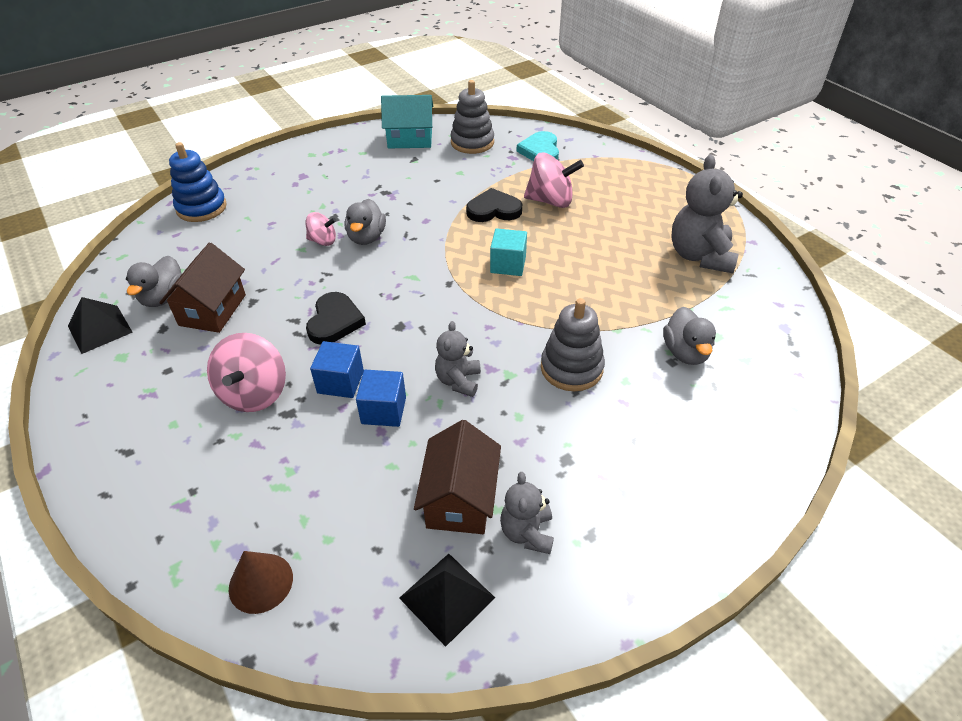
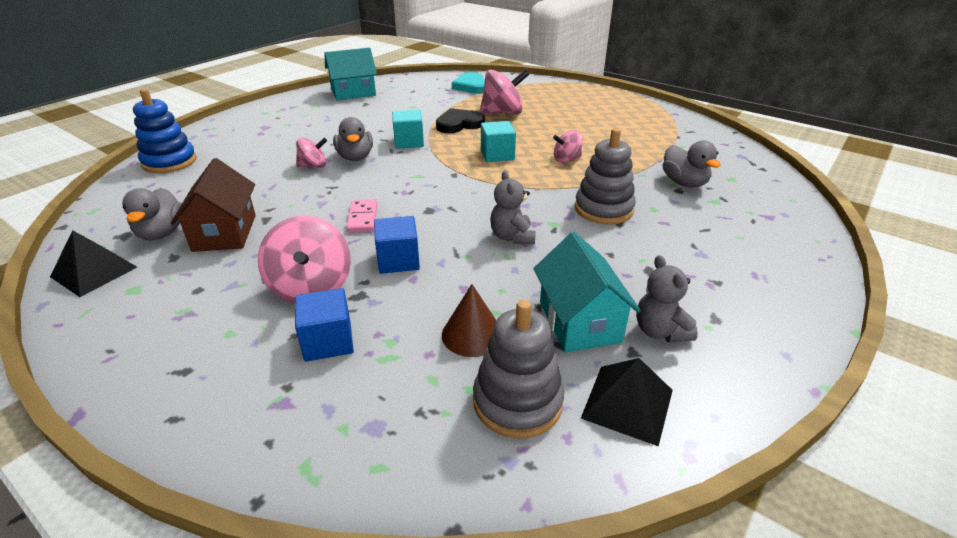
camera: 20 degrees left, 10 degrees down
(261, 582) = (421, 449): brown cone -> brown cone (472, 334)
(334, 321) = (362, 218): black heart -> pink domino
(384, 410) = (456, 272): blue cube -> blue cube (328, 341)
(428, 226) = (409, 142): none -> turquoise cube
(460, 499) = (579, 321): brown house -> turquoise house
(472, 142) = (410, 88): grey stacking toy -> grey stacking toy (517, 402)
(577, 288) = (566, 159): none -> pink spinning top
(700, 256) = (644, 127): grey teddy bear -> none

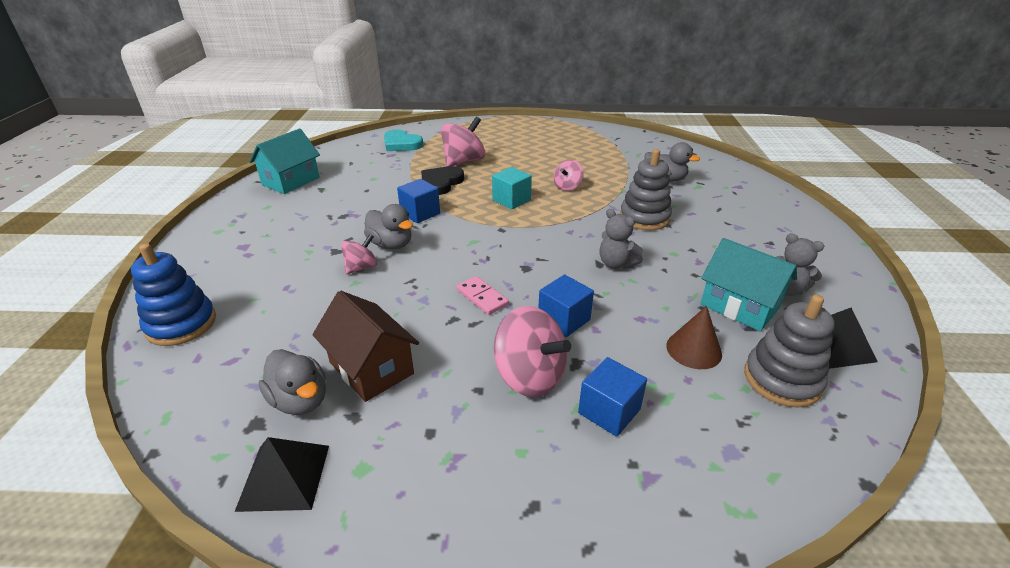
camera: 35 degrees left, 0 degrees up
(409, 142) = (420, 213): turquoise cube -> blue cube

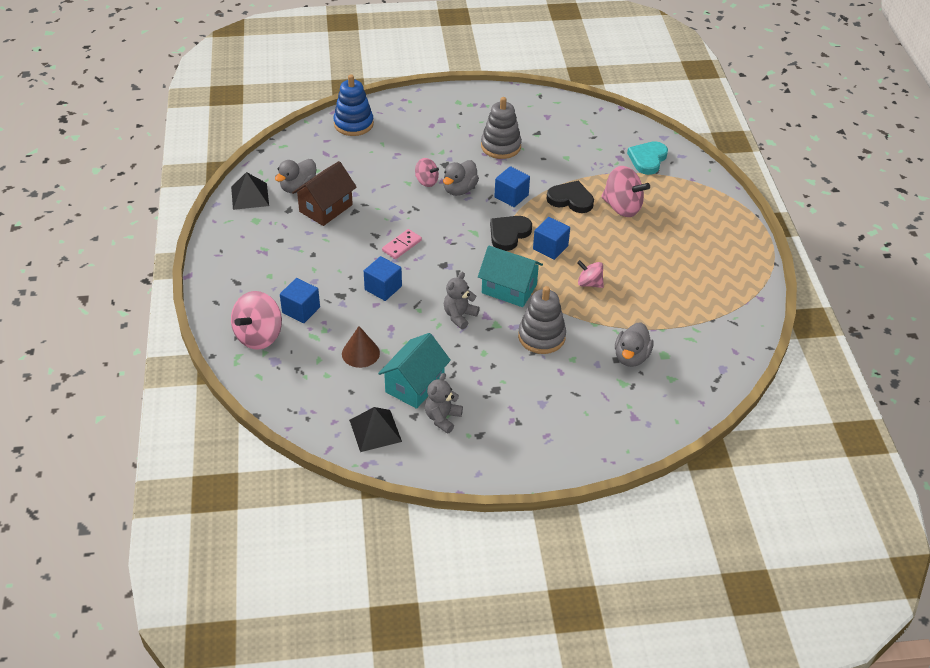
camera: 80 degrees right, 10 degrees up
(291, 181) = (545, 113): turquoise house -> turquoise house (509, 289)
(483, 221) = (509, 234): none -> black heart
(511, 200) = (550, 247): turquoise cube -> blue cube
(530, 376) = (326, 275): pink spinning top -> pink spinning top (259, 336)
(782, 380) = (336, 394): grey stacking toy -> grey stacking toy (501, 146)

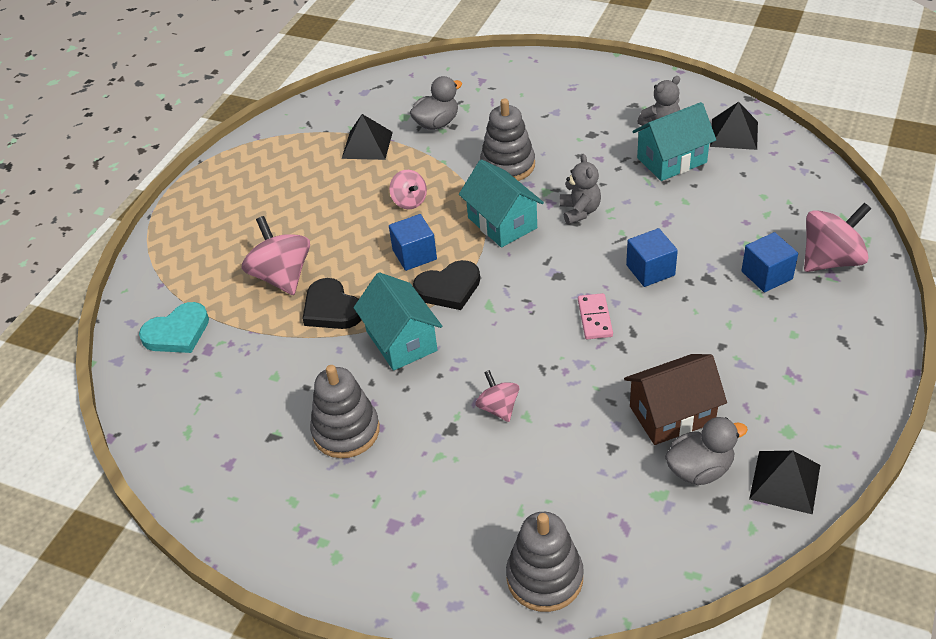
camera: 145 degrees left, 0 degrees up
(353, 124) = (544, 577): blue stacking toy -> grey stacking toy
(360, 353) = (715, 206): brown cone -> none
(401, 245) = (595, 318): pink domino -> pink domino turned 75 degrees counterclockwise
(459, 189) = (461, 376): grey duck -> none
(459, 316) = (580, 211): grey teddy bear -> grey teddy bear turned 75 degrees counterclockwise
(511, 196) = (401, 341): blue cube -> turquoise house
(667, 318) = (367, 145): none -> black pyramid

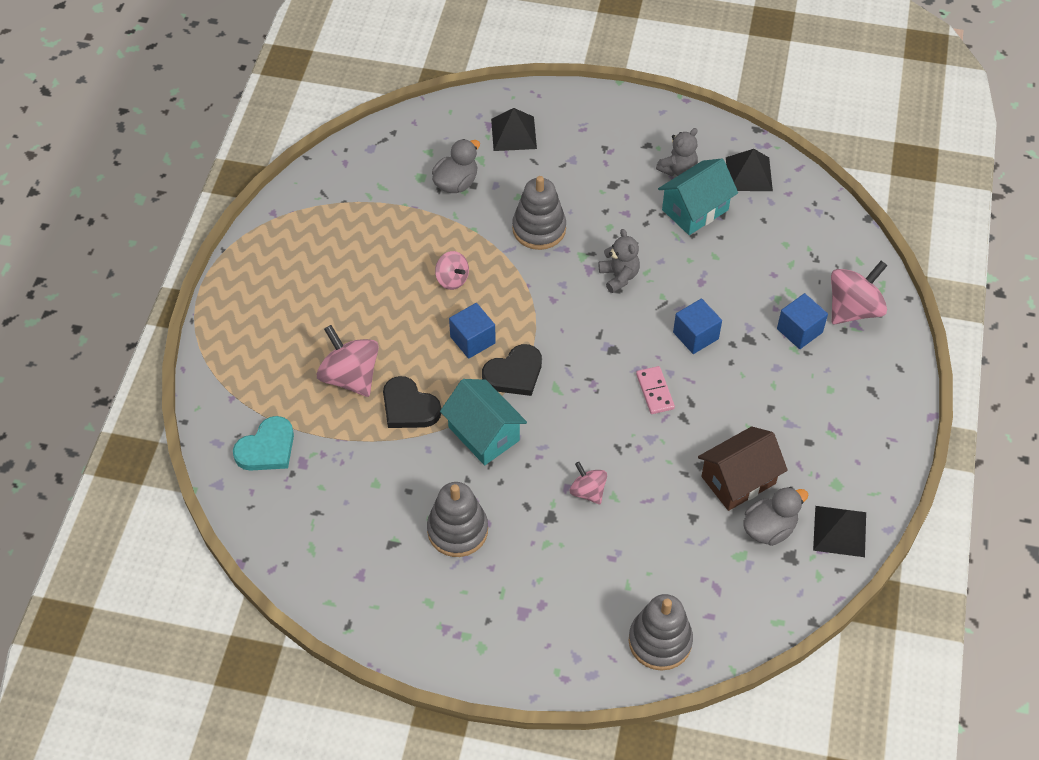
camera: 15 degrees left, 10 degrees up
(367, 145) = (392, 215): black pyramid -> black pyramid (513, 133)
(502, 223) = (548, 296): turquoise house -> none

